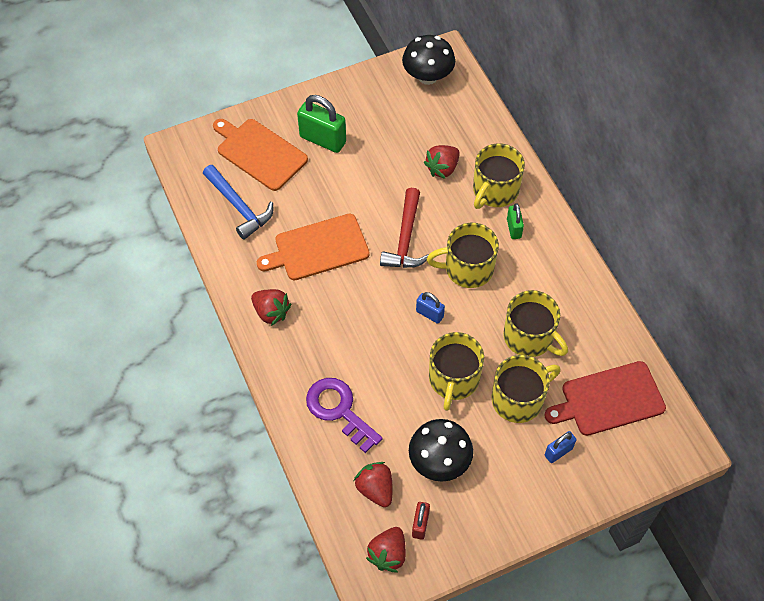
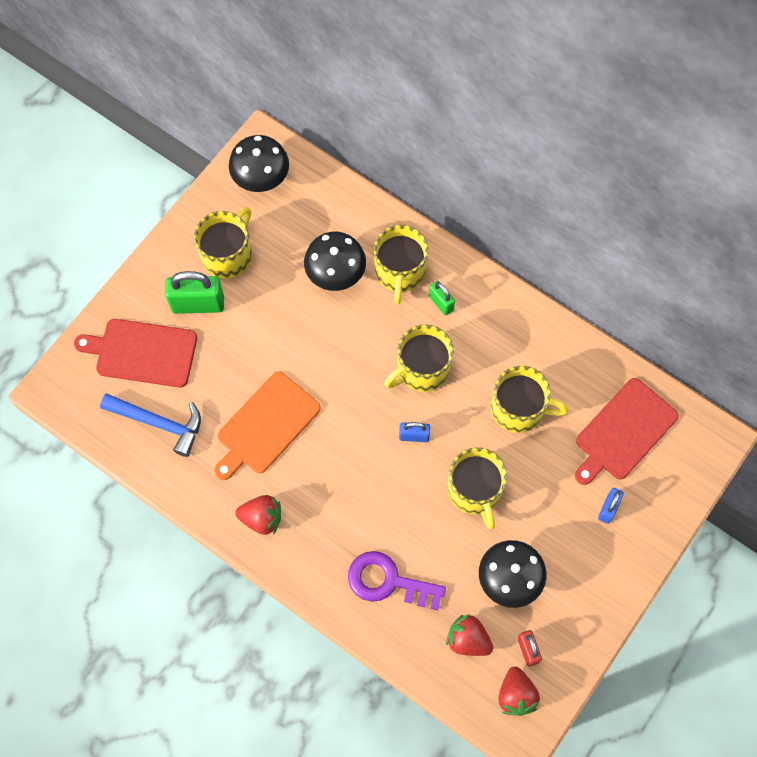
camera: 30 degrees left, 10 degrees up
(259, 153) = (142, 352): orange cutting board -> red cutting board
(405, 238) = (345, 369): red hammer -> none
(442, 168) = (335, 274): red strawberry -> black mushroom
(518, 399) = (544, 477): yellow mug -> yellow mug (227, 254)

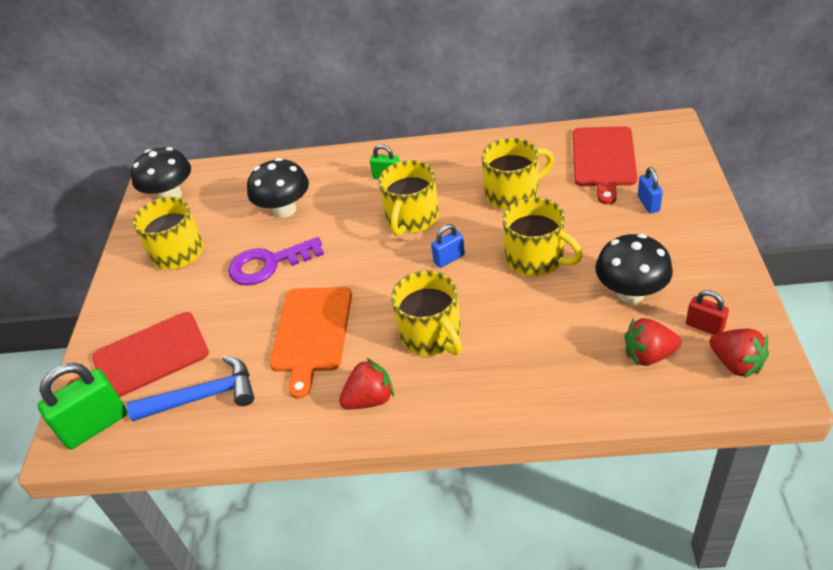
camera: 30 degrees left, 25 degrees down
(198, 304) = (175, 295): green padlock -> green padlock (95, 426)
(388, 581) = (533, 364): purple key -> purple key (269, 264)
(400, 271) = (336, 180): yellow mug -> yellow mug (431, 335)

